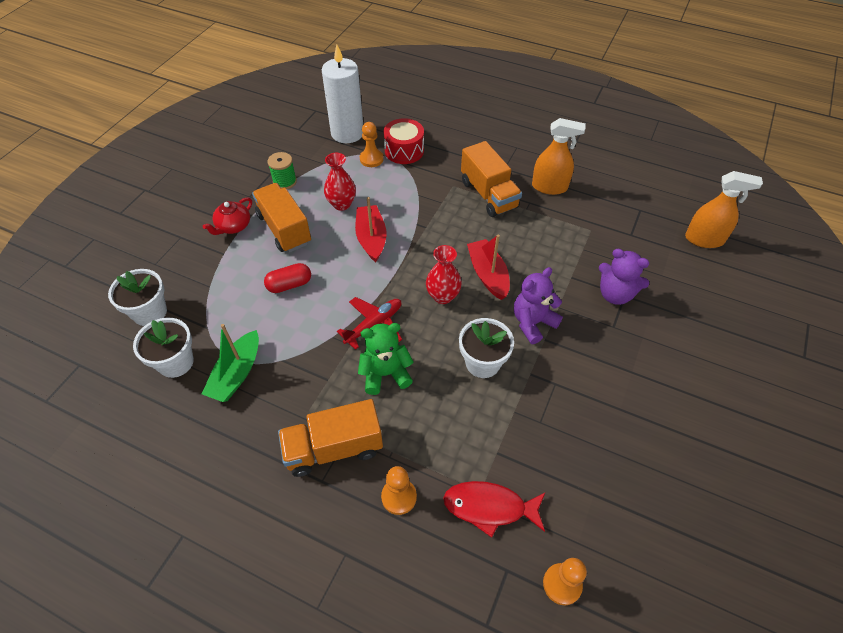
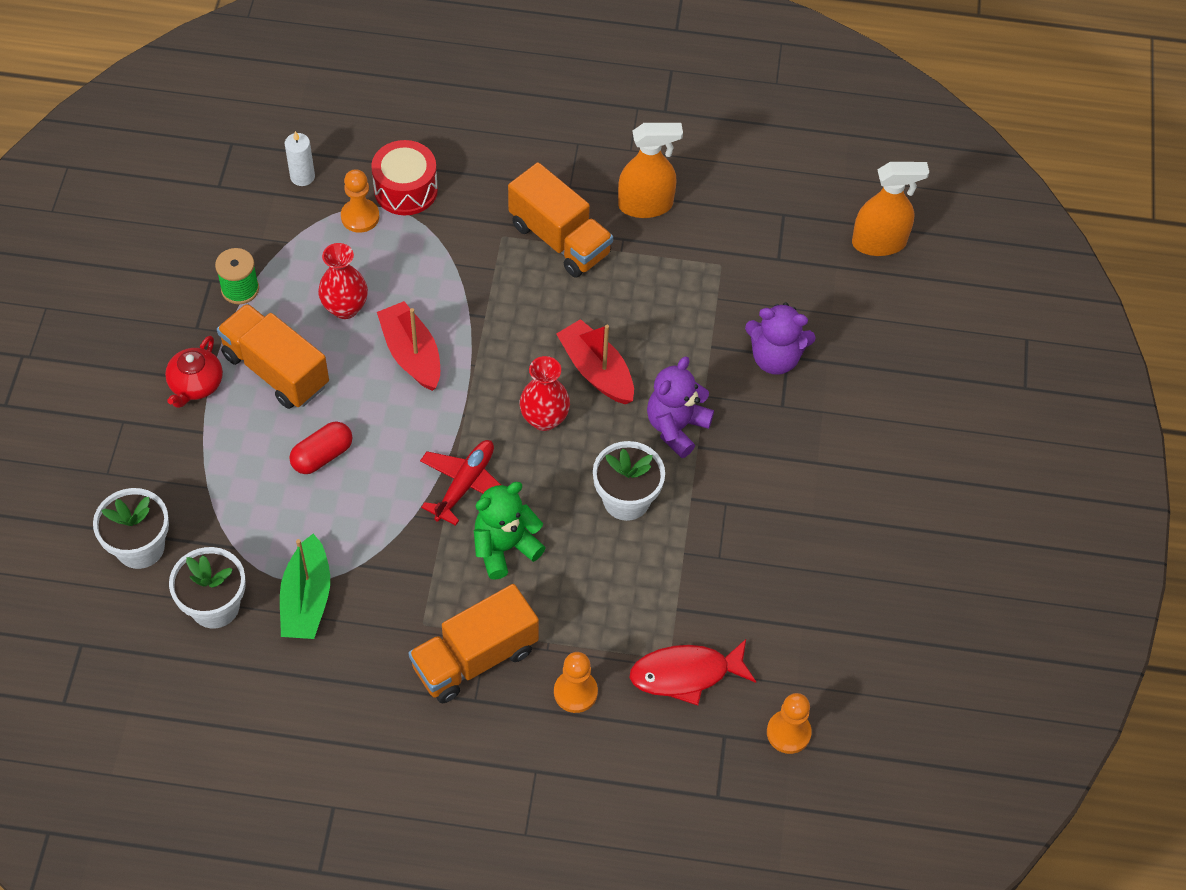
camera: 20 degrees left, 5 degrees up
(347, 133) = (302, 176): white candle -> white candle, size x0.45

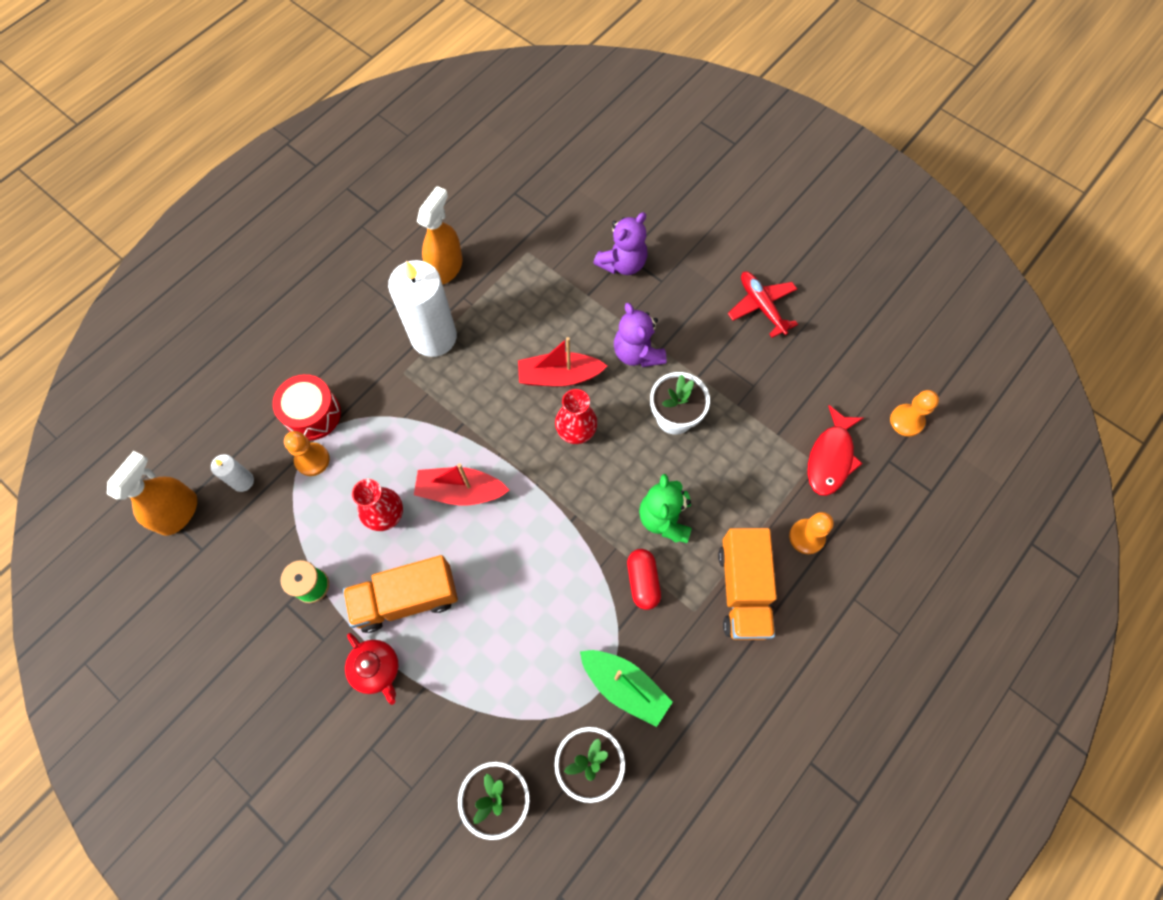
camera: 55 degrees left, 10 degrees up
(322, 456) = (506, 605): red capsule -> red capsule (642, 581)
(465, 484) = (596, 516): red plane -> red plane (761, 306)
(559, 239) = (434, 337): orange truck -> white candle
(879, 243) = (576, 154): orange spray bottle -> orange spray bottle (178, 512)

